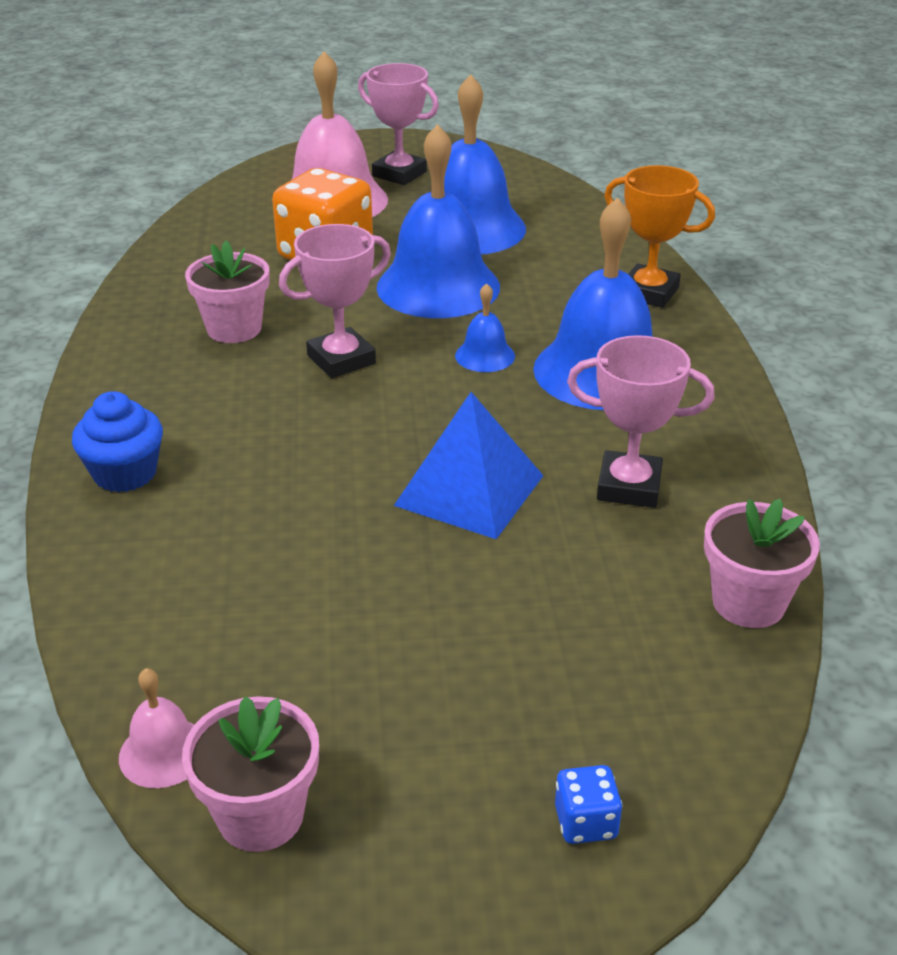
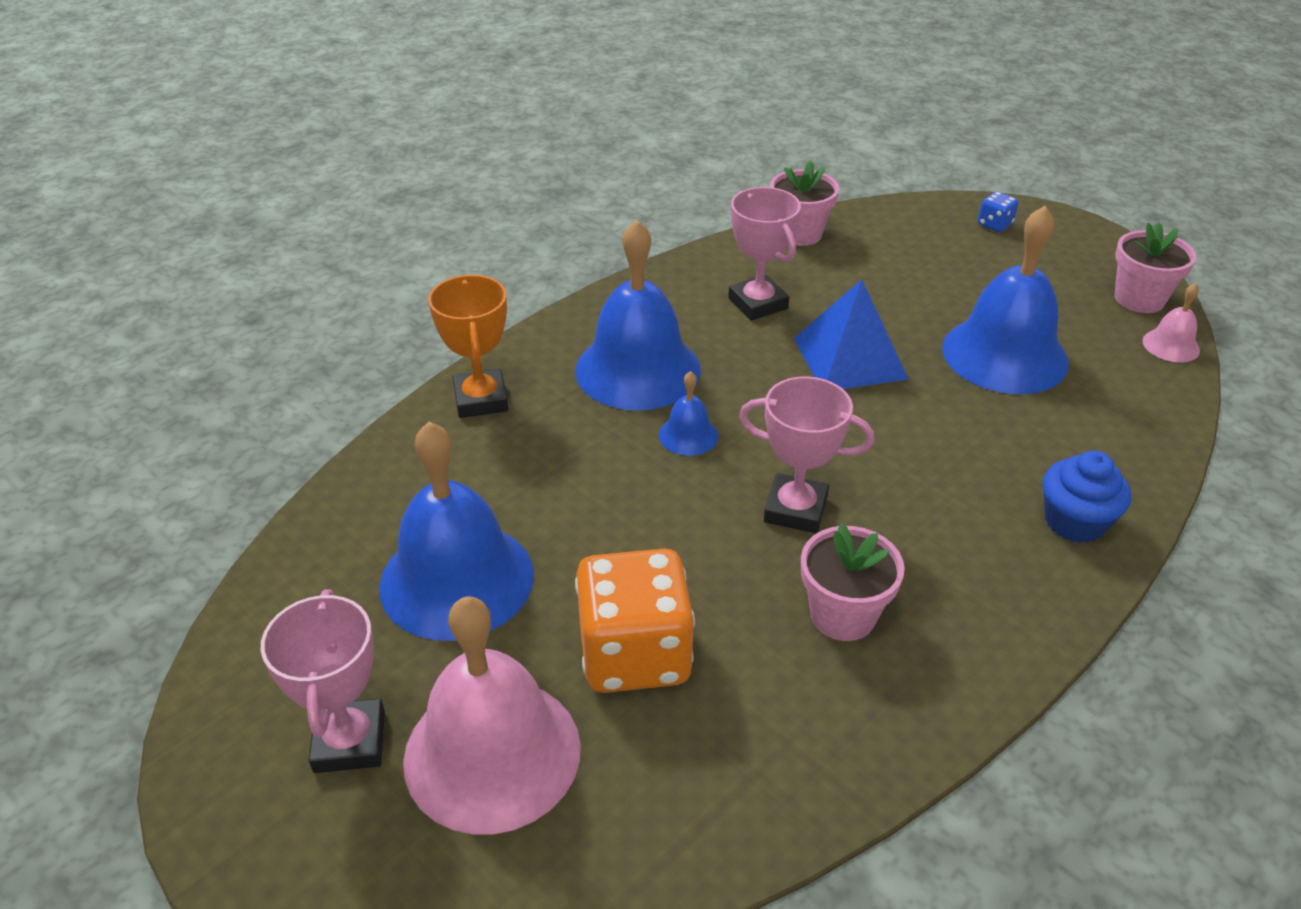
camera: 130 degrees left, 5 degrees up
(438, 286) = (607, 527): blue bell -> blue bell (1005, 355)

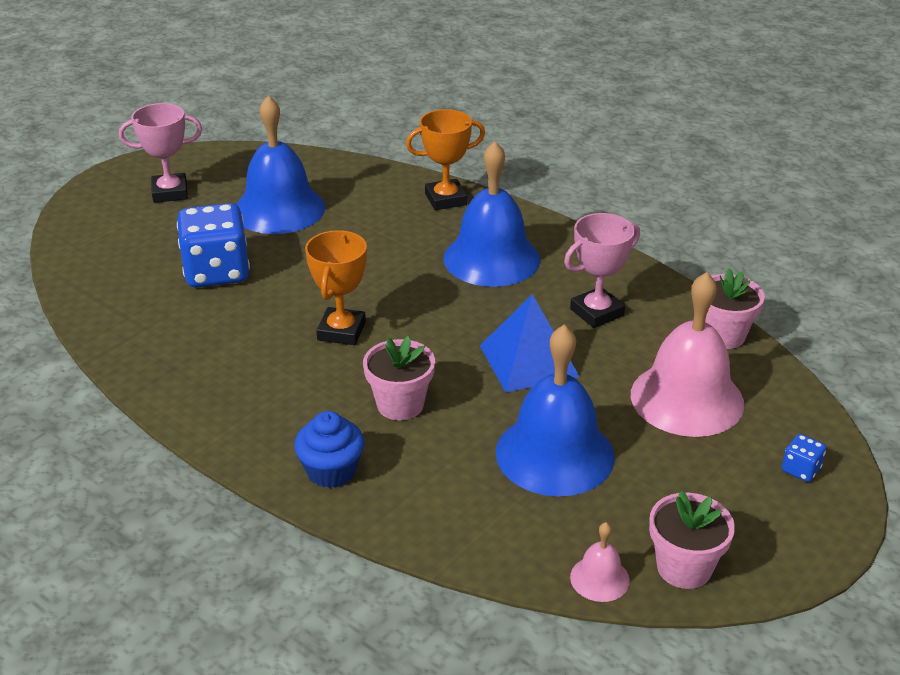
camera: 85 degrees right, 5 degrees down
(492, 753) = (156, 233): pink bell -> pink bell (687, 398)
(634, 654) = (217, 272): orange dice -> blue dice
(688, 435) = (418, 283): blue bell -> none
(795, 509) = (341, 331): pink trophy -> orange trophy
(842, 615) = (241, 350): pink flower pot -> pink flower pot (400, 405)

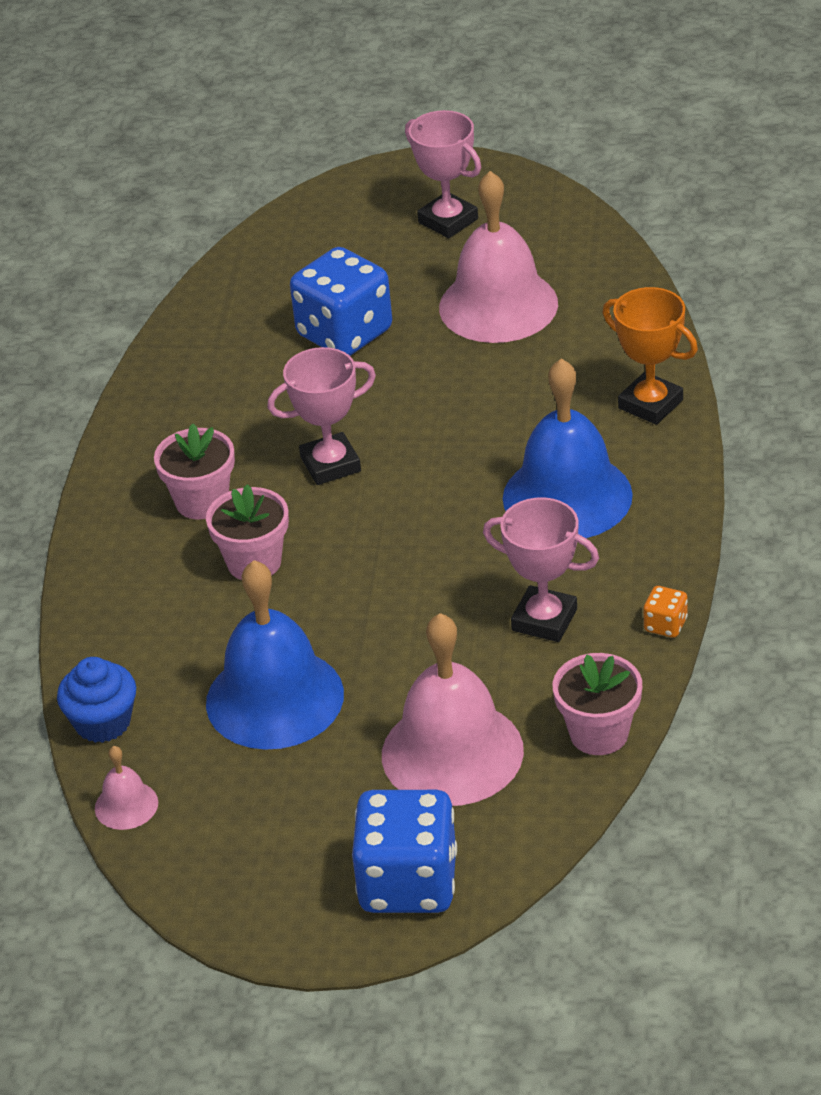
camera: 60 degrees right, 5 degrees up
(279, 209) = (498, 305): blue bell -> pink bell
(331, 471) = (123, 570): blue cupcake -> blue cupcake (103, 722)
(341, 331) = (330, 464): orange trophy -> pink trophy
(528, 360) = (407, 611): blue pyramid -> none
(648, 273) = (665, 625): none -> orange dice
(684, 568) = (186, 855): pink flower pot -> pink flower pot (202, 501)
(800, 470) = (408, 883): blue dice -> blue dice, size x2.36

